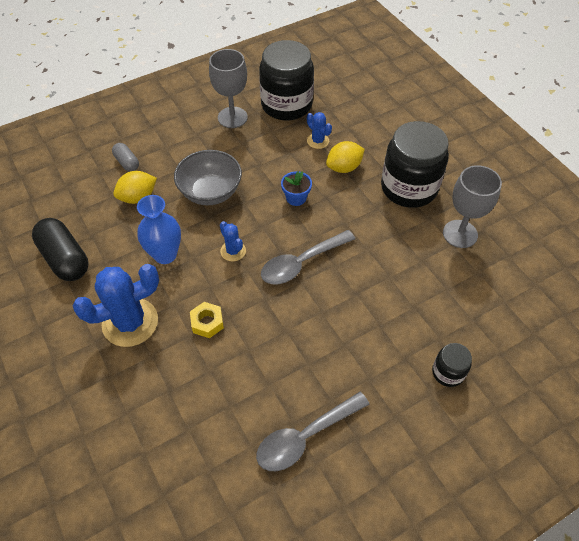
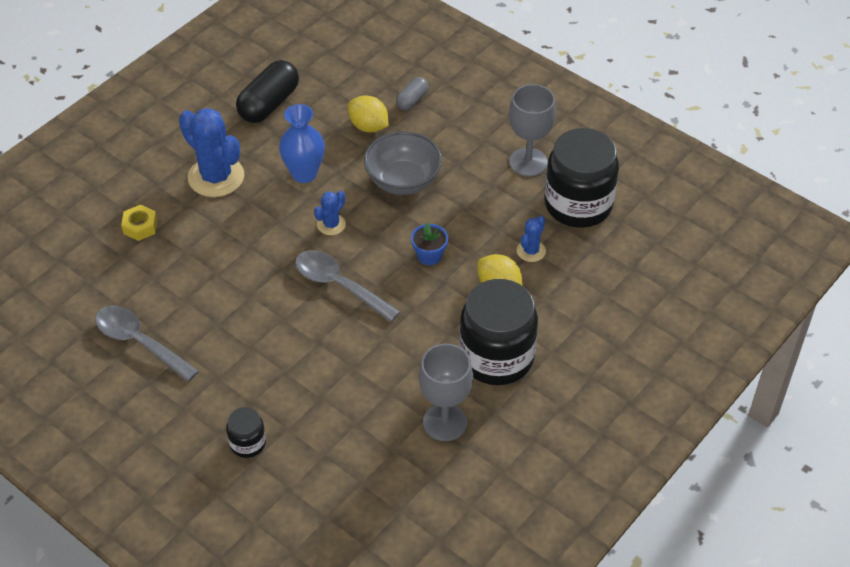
camera: 70 degrees right, 5 degrees down
(207, 322) = (236, 232): yellow nut -> yellow nut (140, 226)

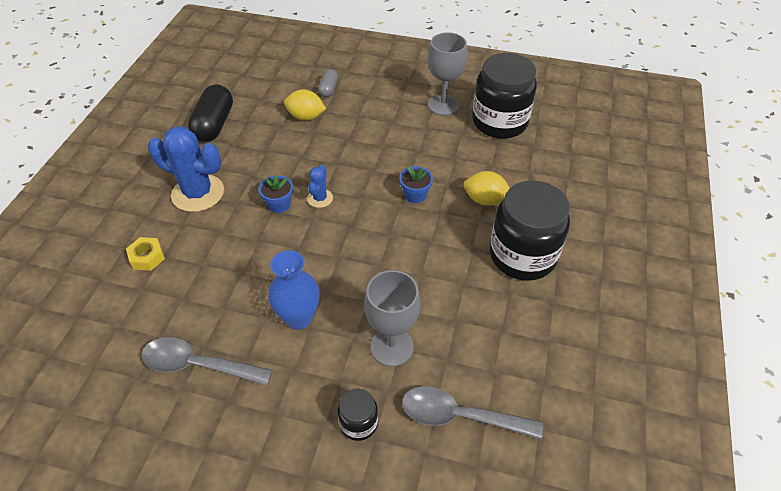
camera: 25 degrees left, 0 degrees up
(287, 217) = (279, 204): none -> blue flower pot
(304, 174) = (274, 167): blue vase -> blue vase (299, 317)
(339, 285) = (356, 244): grey spoon -> grey spoon (460, 416)
(403, 181) = (358, 147): grey bowl -> none
(445, 422) = (520, 327): grey goblet -> grey goblet (392, 347)
(531, 251) = (490, 165): blue cactus -> none

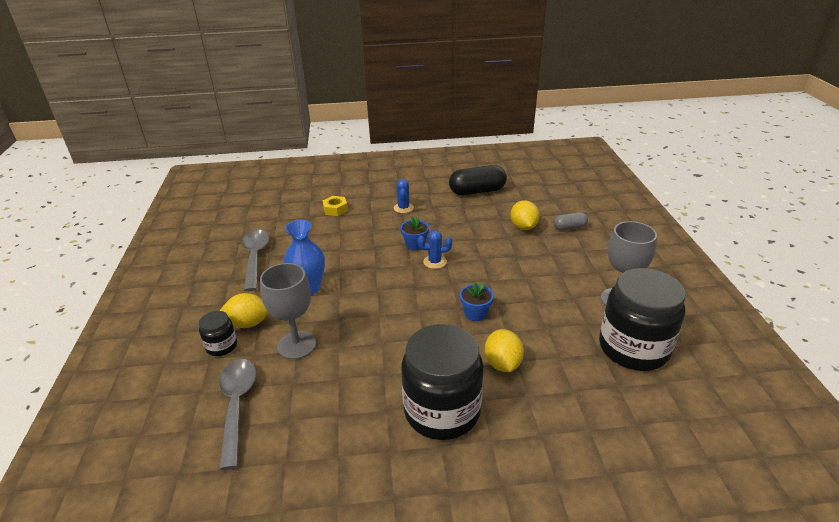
camera: 70 degrees right, 15 degrees down
(198, 193) = (403, 208): blue cactus -> blue cactus, size x0.50
(331, 390) = (248, 323): none -> yellow lemon

